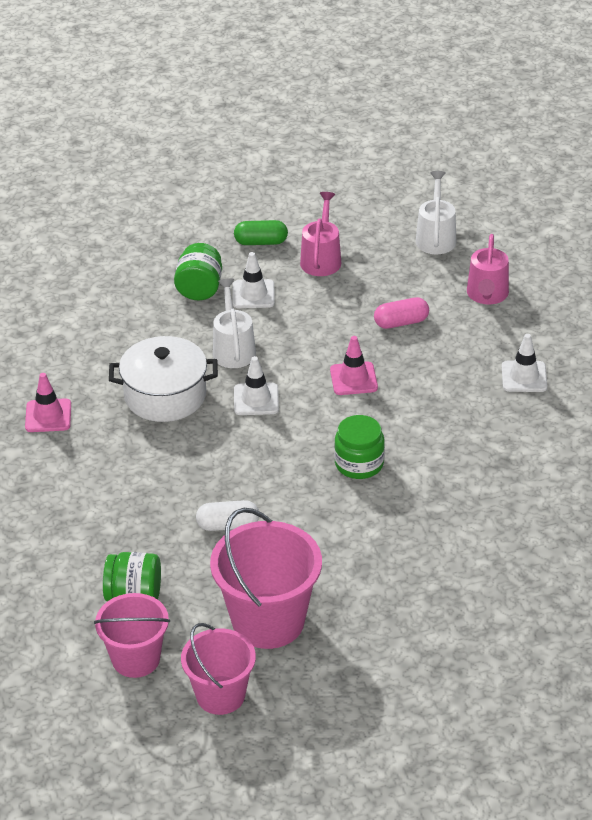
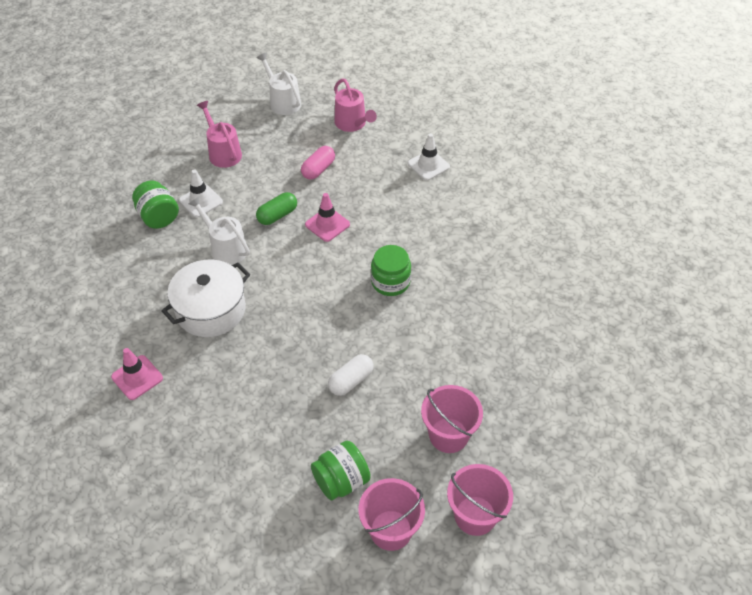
camera: 40 degrees left, 10 degrees up
(256, 399) = (277, 276): white traffic cone -> none
(261, 242) = (169, 161): green capsule -> green capsule (277, 215)
(268, 621) = (448, 435): pink bucket -> pink bucket, size x0.65

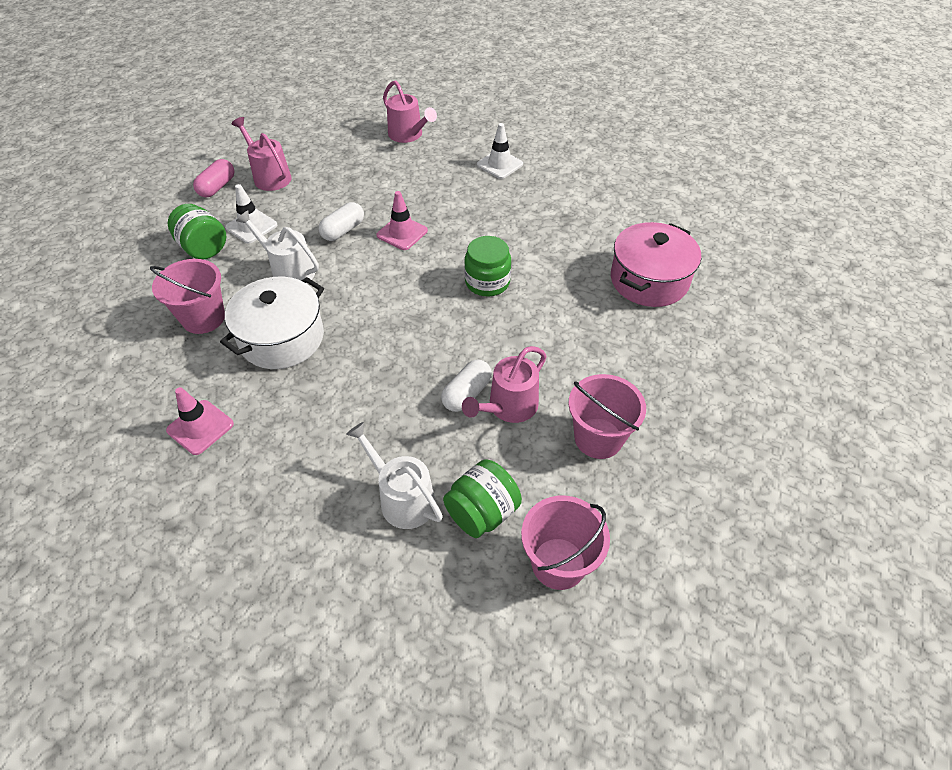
camera: 10 degrees left, 0 degrees up
(277, 215) = (343, 230): green capsule -> white capsule
(283, 102) = (328, 122): white watering can -> white watering can (402, 498)
(318, 169) = (380, 181): pink capsule -> pink capsule (217, 187)
(382, 397) = (508, 407): none -> pink watering can
(475, 515) = (656, 528): pink bucket -> pink bucket (203, 318)
(532, 299) = (649, 280): none -> pink pot

